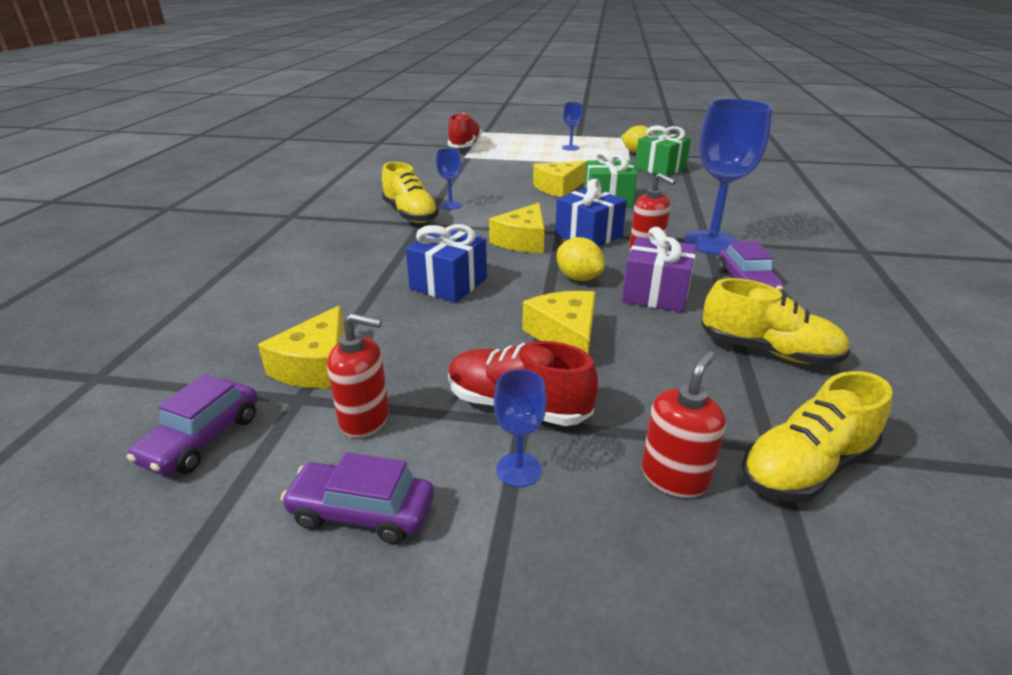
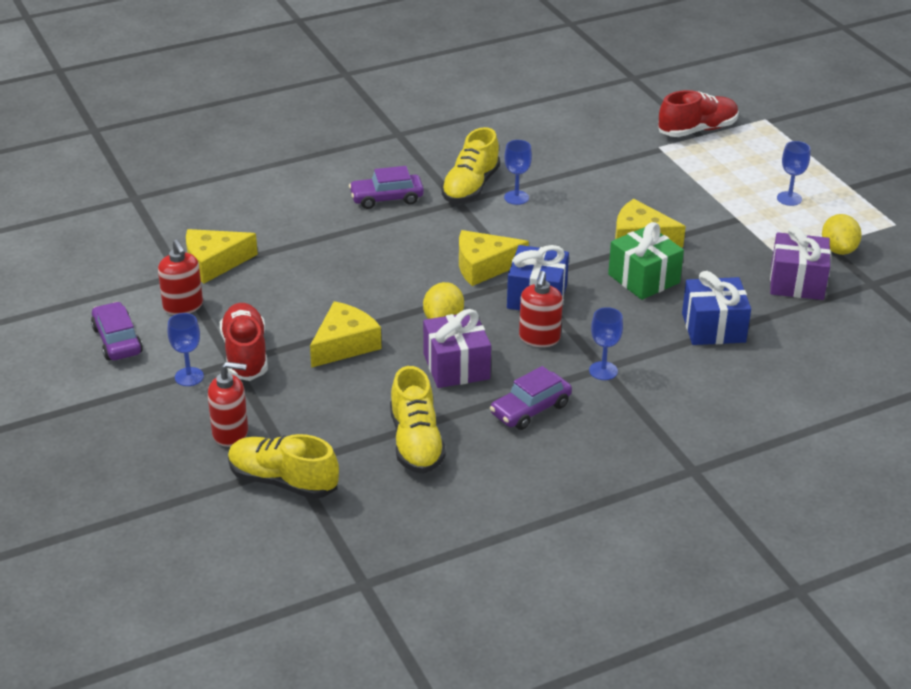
camera: 55 degrees right, 5 degrees up
(203, 439) = (122, 264): purple car -> purple car (386, 198)
(448, 284) = (367, 264): blue gift -> blue gift (713, 328)
(660, 168) = (797, 282): green gift -> purple gift
(712, 242) = (603, 371): blue goblet -> blue goblet, size x0.47

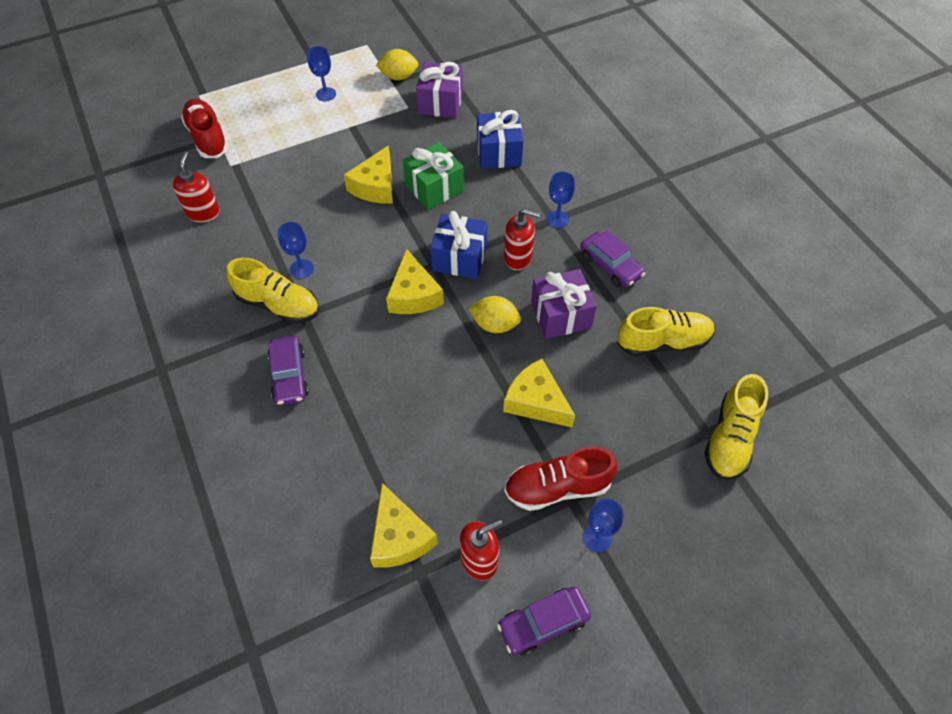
camera: 90 degrees left, 20 degrees up
(230, 433) = (675, 488): red soap dispenser -> red soap dispenser (203, 213)

